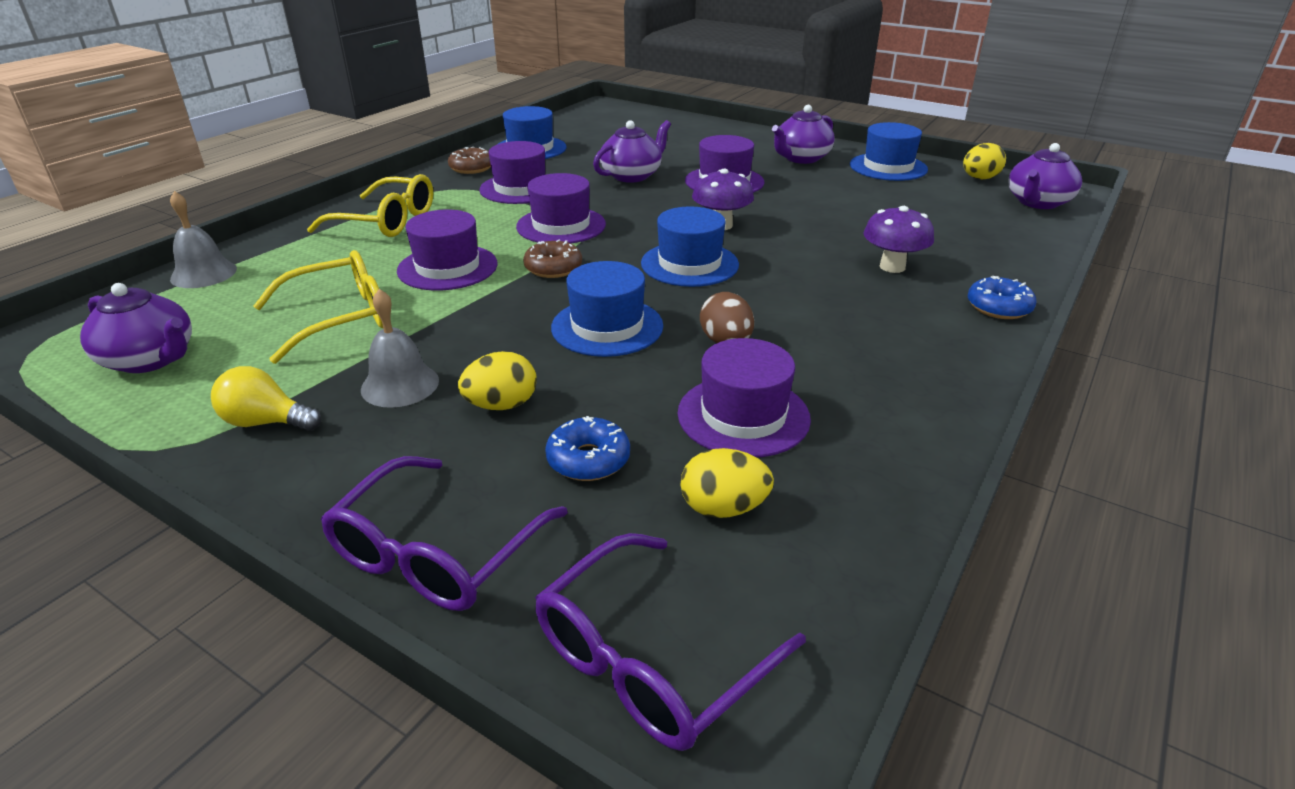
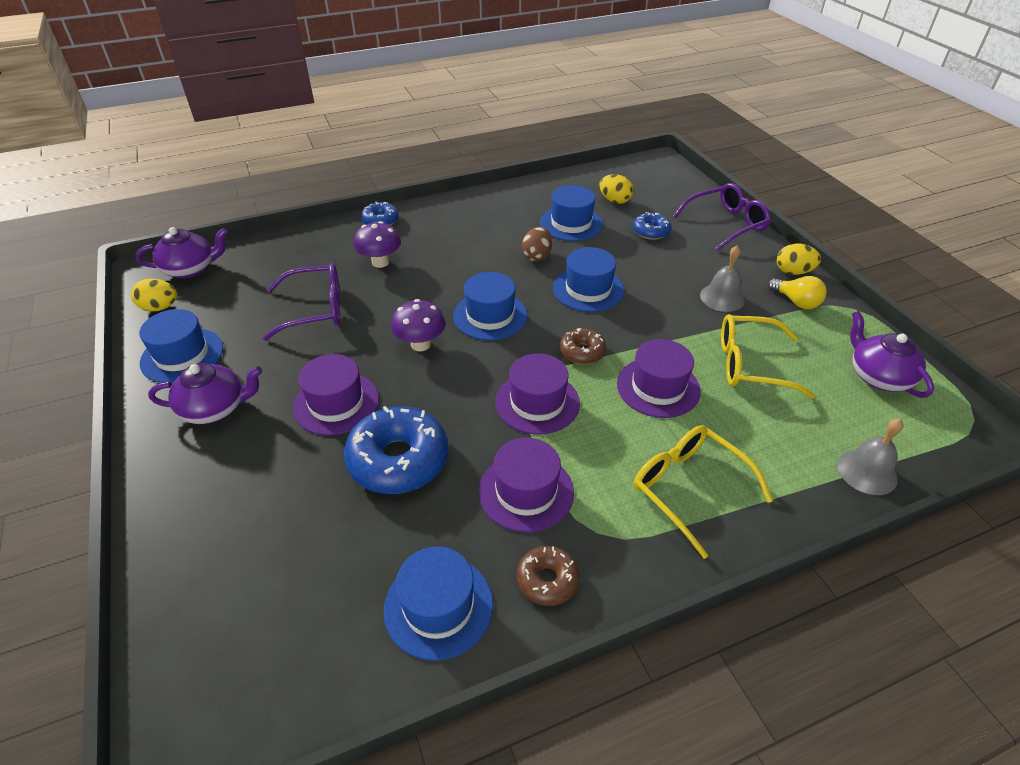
camera: 145 degrees left, 10 degrees up
(501, 405) = (674, 267): yellow egg -> yellow egg (793, 272)
(632, 175) = (398, 460): purple teapot -> blue donut
(651, 659) = (671, 180): purple glasses -> purple glasses (315, 309)
(743, 416) = (571, 223): purple hat -> blue hat

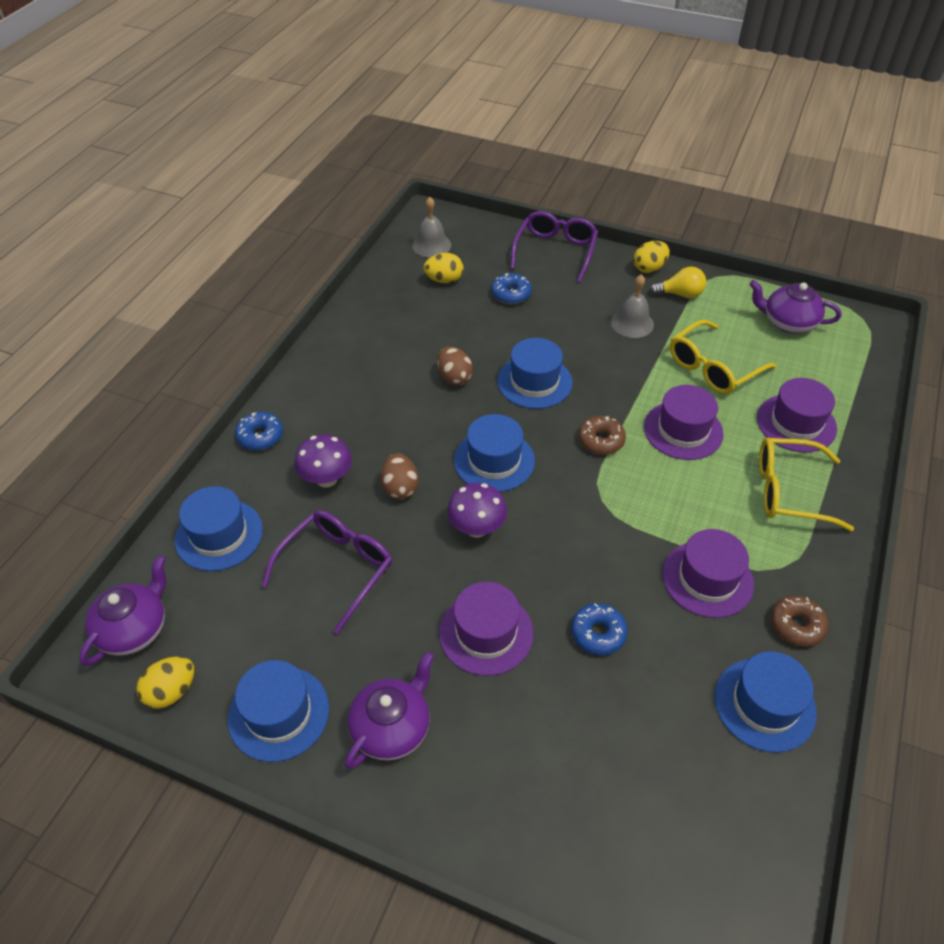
camera: 45 degrees left, 5 degrees up
(398, 460) = (598, 633): blue donut -> blue donut, size x0.53
(411, 293) = (400, 488): none -> brown egg
(537, 402) = (626, 506): purple hat -> purple hat (796, 423)
(571, 223) = (439, 326): blue hat -> blue hat (219, 535)
(867, 471) = (856, 399): grey bell -> grey bell (431, 245)

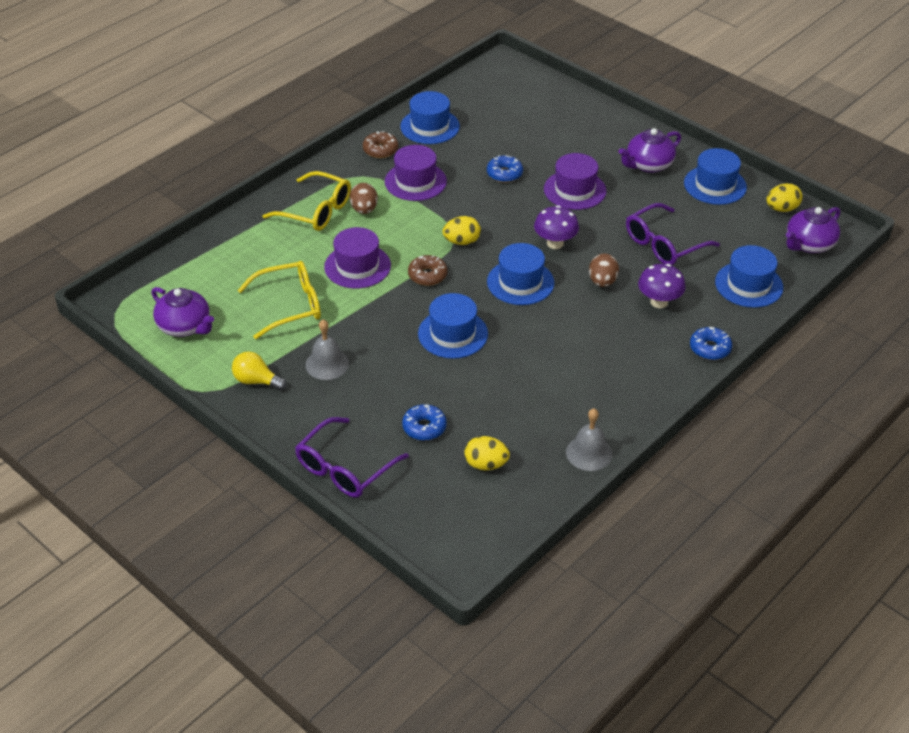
camera: 160 degrees left, 5 degrees down
(431, 245) = (479, 517): grey bell -> grey bell (589, 453)
(454, 377) = (522, 356): brown egg -> brown egg (364, 210)
(649, 268) = (262, 418): yellow egg -> yellow egg (461, 242)
(796, 423) = (265, 249): purple hat -> none

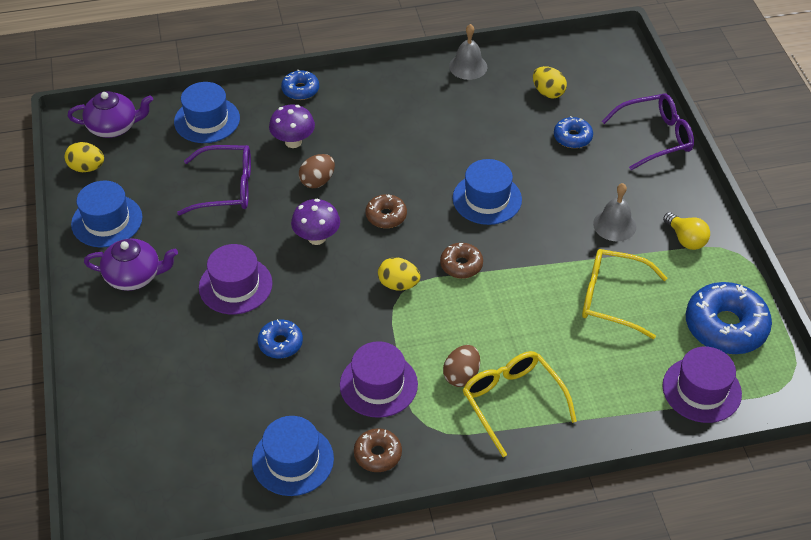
camera: 145 degrees left, 5 degrees up
(185, 326) = (725, 326): purple teapot -> blue donut
(357, 266) = (518, 309): purple hat -> purple hat (701, 390)
(520, 282) = (386, 216): blue hat -> brown donut

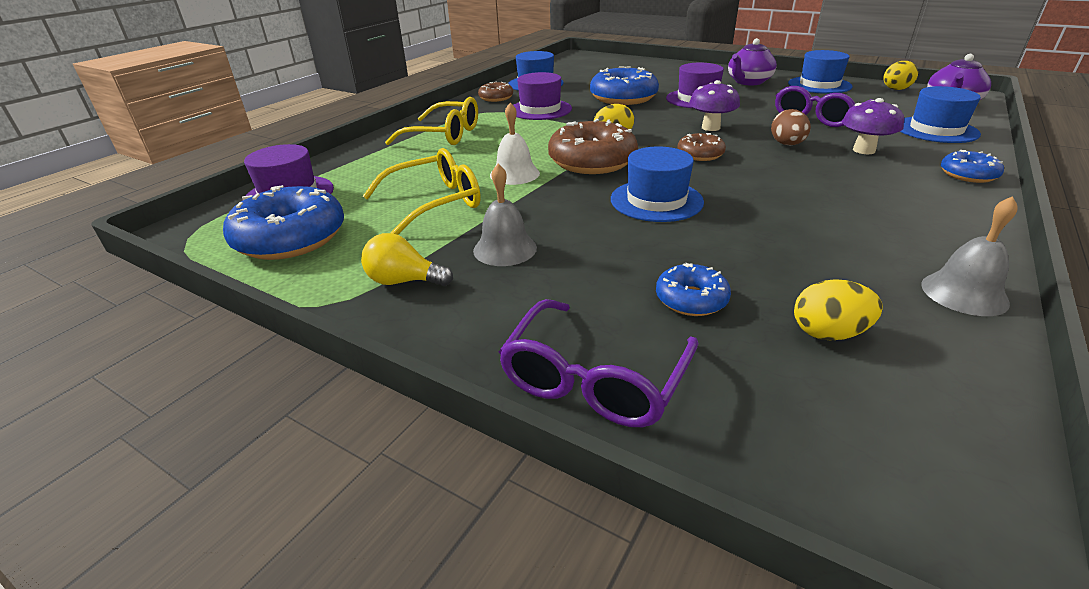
camera: 135 degrees right, 15 degrees down
(280, 343) = (623, 98): blue donut -> blue donut, size x1.88
(461, 265) = (592, 161): brown donut -> brown donut, size x1.88
(461, 375) = (496, 129): brown egg -> none
(528, 292) = (514, 174): none -> white bell

